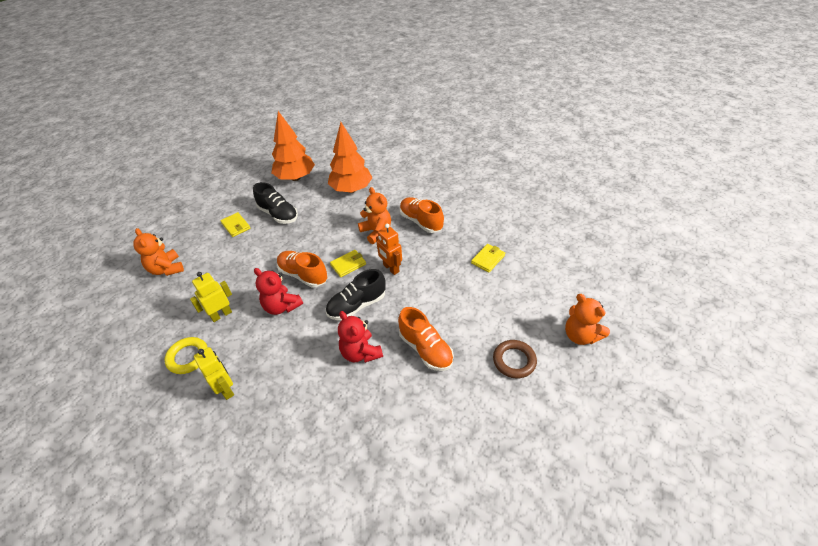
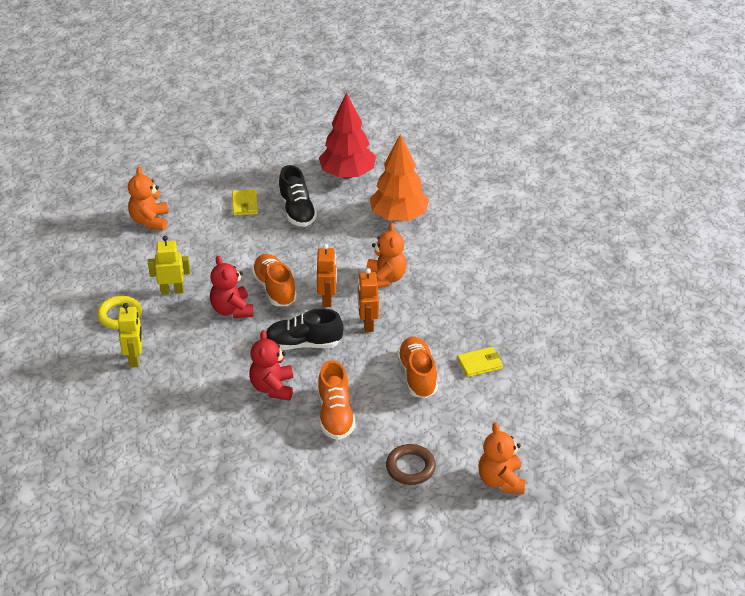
camera: 30 degrees right, 5 degrees down
(295, 177) = (347, 174): orange tree -> red tree
(348, 264) = (327, 299): yellow wallet -> orange robot
(421, 221) = (444, 289): orange shoe -> orange shoe (417, 376)

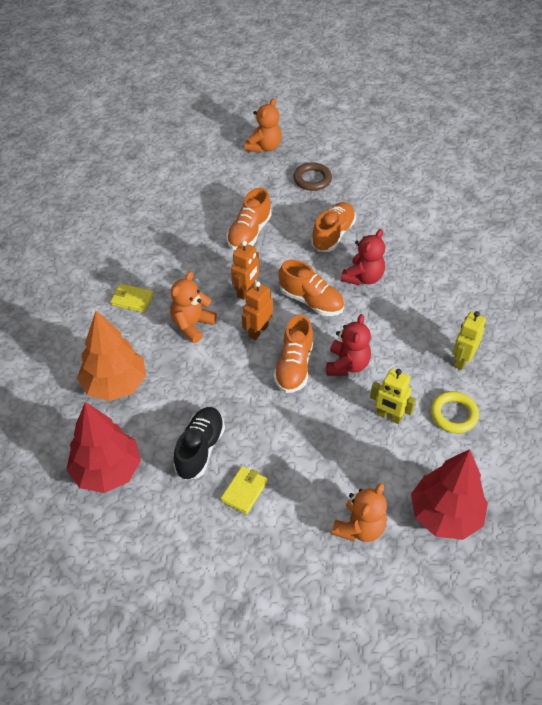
camera: 145 degrees left, 10 degrees up
(92, 252) = (445, 515): none -> red tree
(303, 344) = (311, 301): black shoe -> orange shoe
(479, 364) = (197, 219): yellow wallet -> yellow wallet (132, 300)

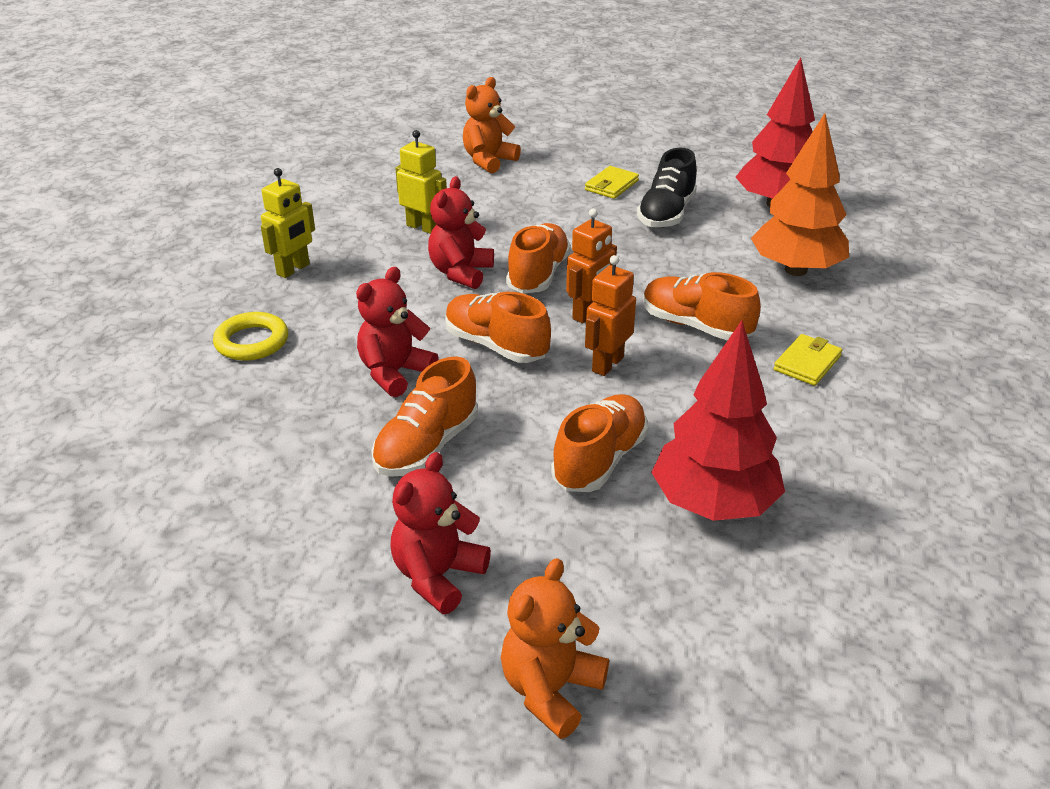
camera: 175 degrees left, 15 degrees down
(132, 300) = (807, 363): yellow wallet -> yellow wallet turned 75 degrees counterclockwise
(192, 325) = (695, 326): orange teddy bear -> orange shoe
(312, 179) = (438, 576): brown ring -> red teddy bear
(445, 515) = (394, 164): red tree -> red tree (713, 504)
(453, 414) = (339, 225): yellow ring -> yellow ring (252, 342)

